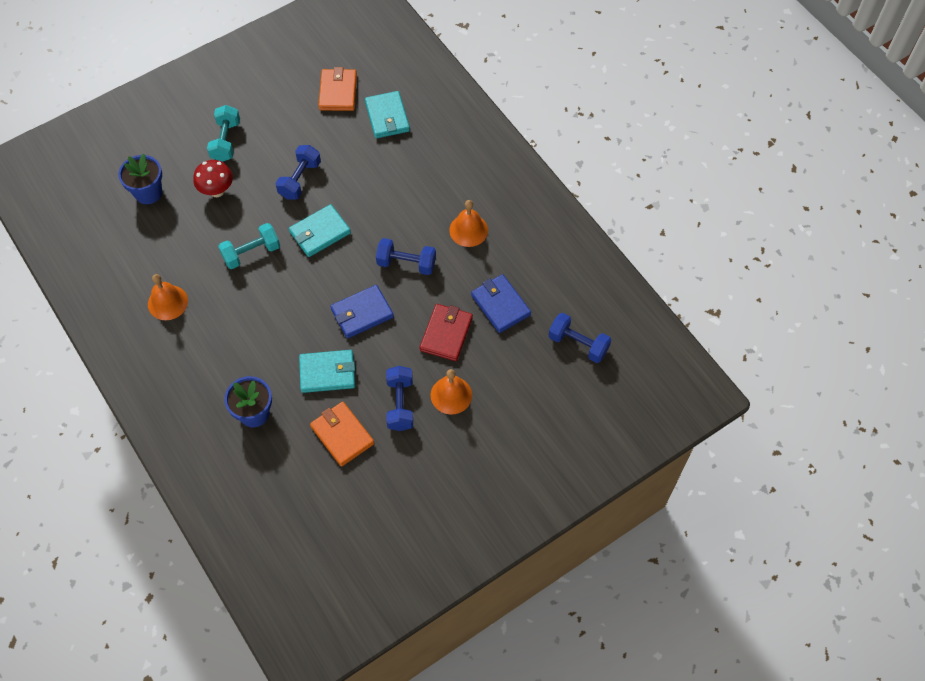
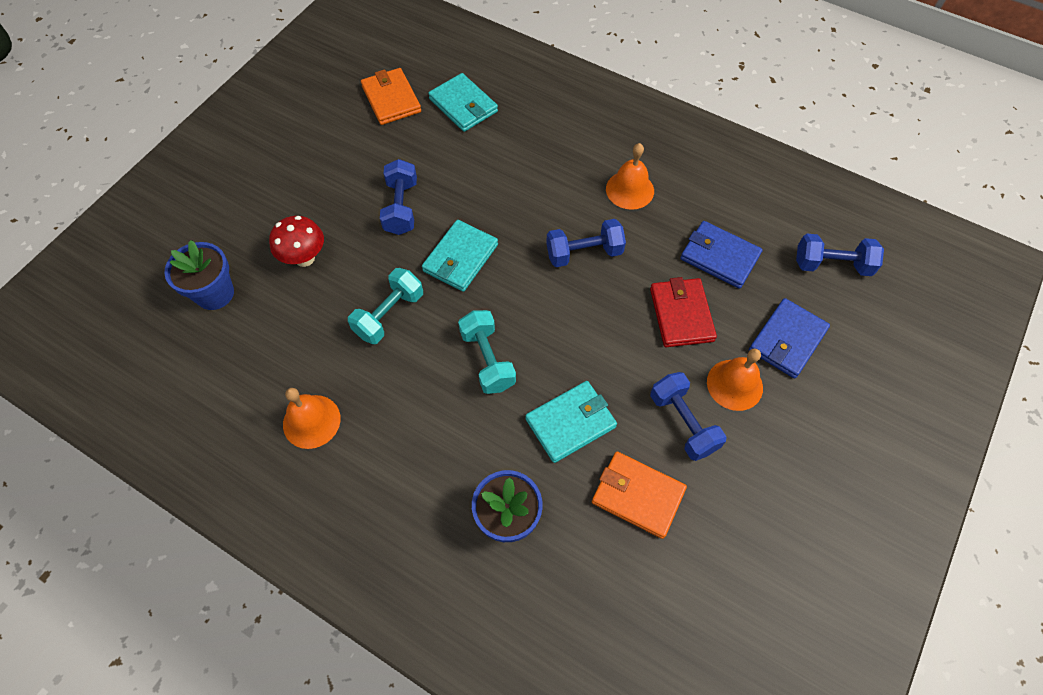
camera: 25 degrees left, 0 degrees up
(226, 141) = (285, 197): turquoise dumbbell -> turquoise dumbbell (487, 360)
(362, 313) = (568, 332): blue wallet -> blue wallet (787, 340)

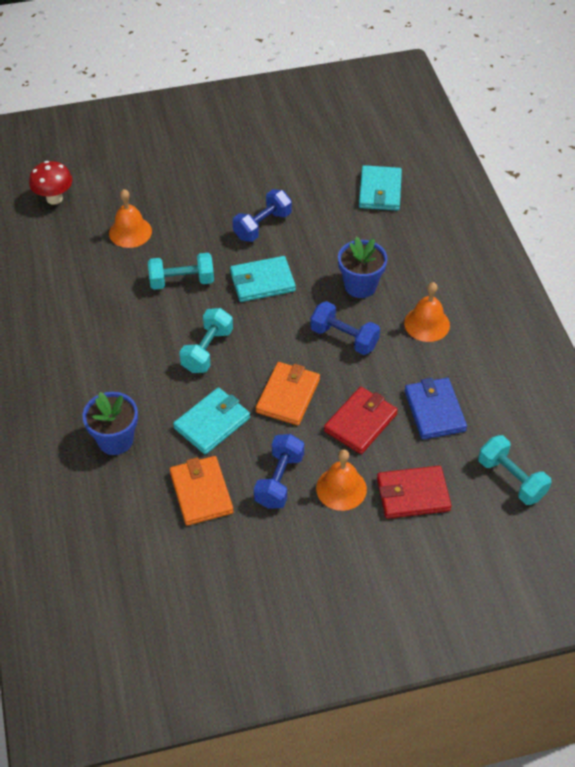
camera: 45 degrees right, 10 degrees down
(215, 293) = (102, 197): blue flower pot -> blue flower pot (360, 286)
(304, 258) = (172, 213): red mushroom -> red mushroom (54, 198)
(311, 421) = (74, 304): orange bell -> orange bell (130, 232)
(391, 99) = (337, 155): orange wallet -> orange wallet (288, 396)
(570, 423) = (212, 423): turquoise wallet -> turquoise wallet turned 60 degrees counterclockwise
(787, 340) = (412, 494): blue wallet -> red wallet
(832, 265) = (511, 479): blue dumbbell -> turquoise dumbbell

